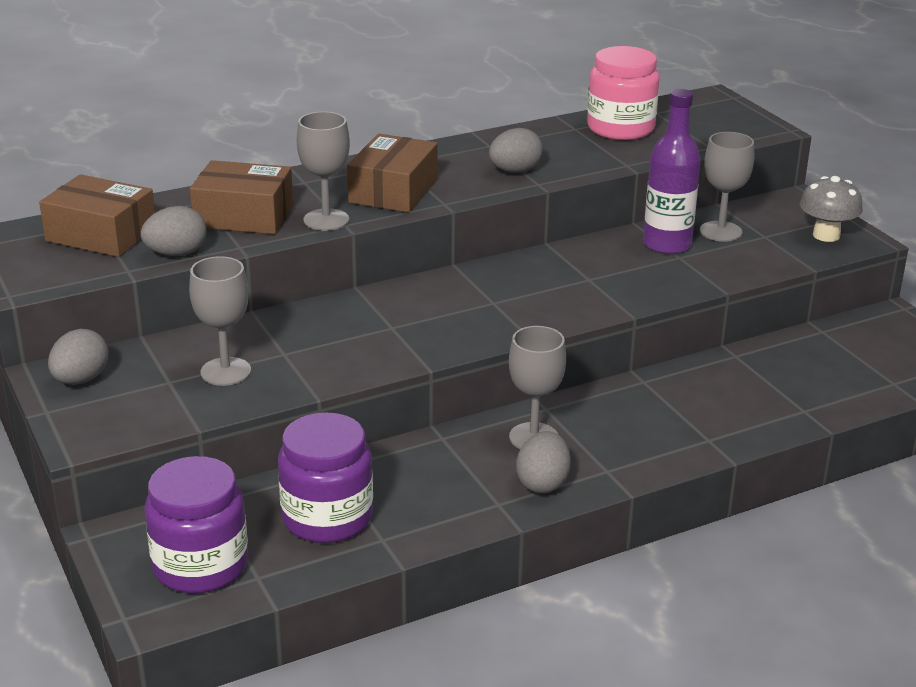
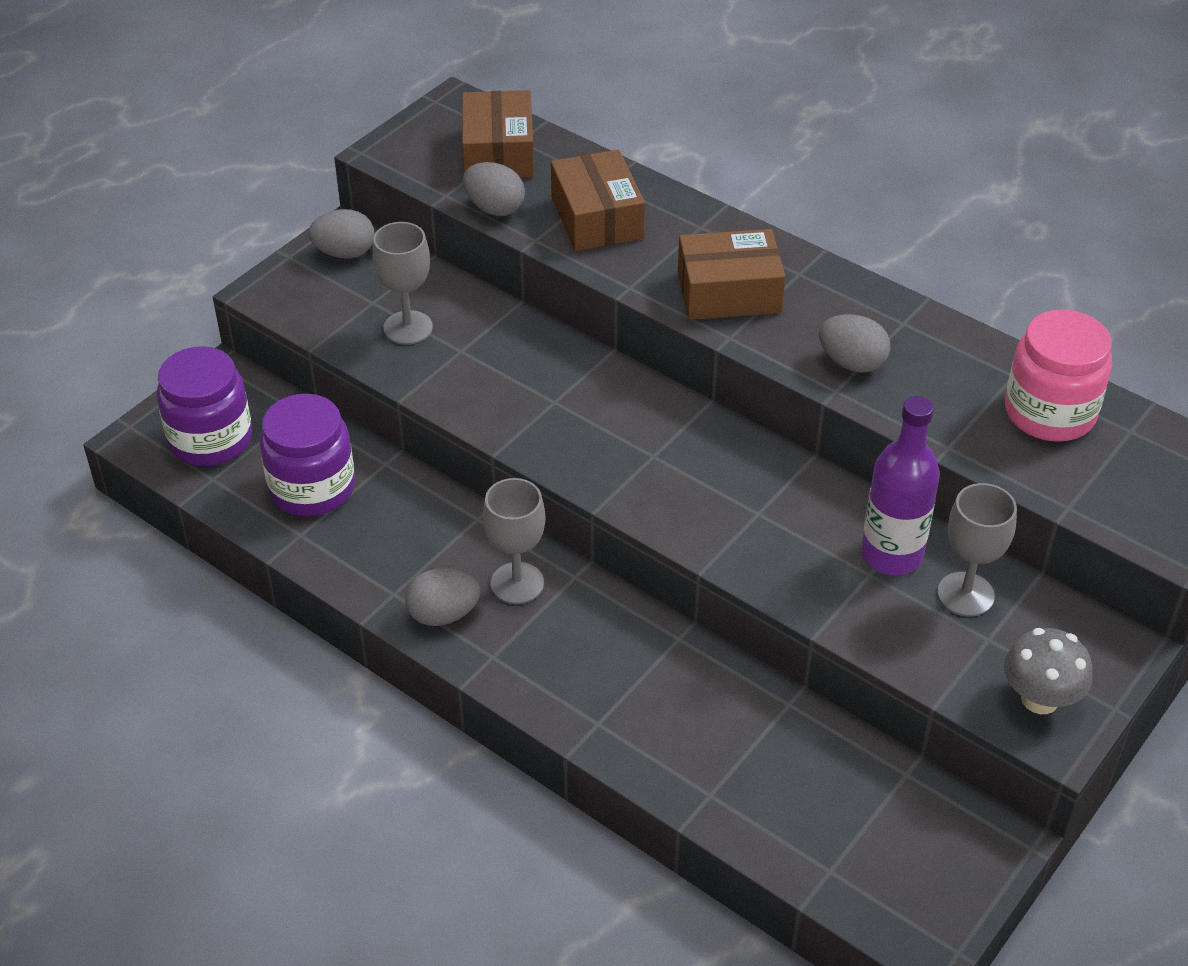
camera: 65 degrees right, 15 degrees up
(326, 220) = (629, 271): grey goblet -> none

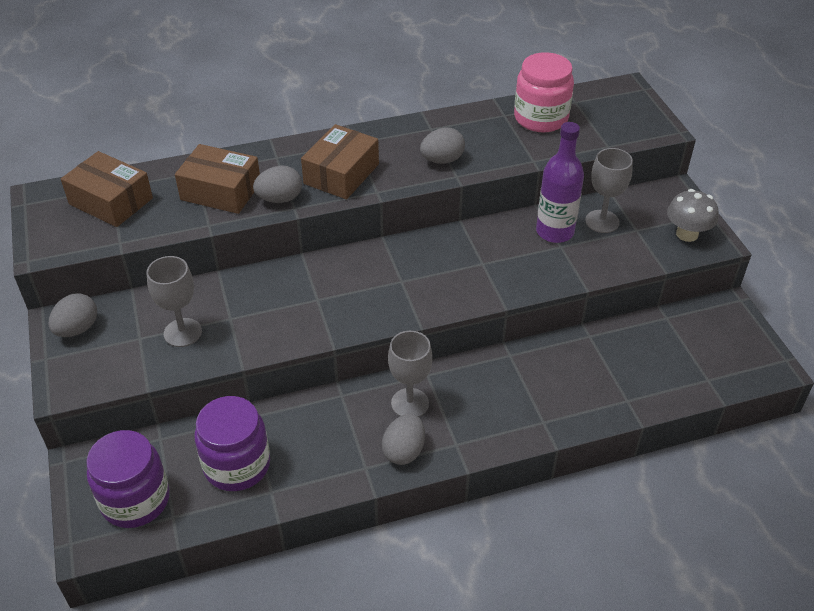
camera: 55 degrees left, 0 degrees up
(494, 208) = (160, 228): grey egg -> grey egg (280, 199)

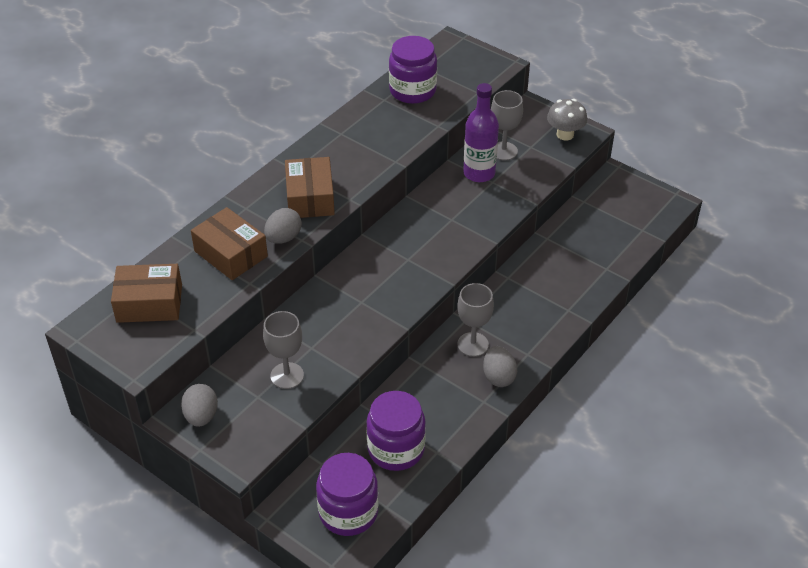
camera: 35 degrees left, 0 degrees up
(221, 191) = (231, 254): brown box -> brown box turned 60 degrees clockwise
(442, 160) = (373, 154): grey egg -> none
(541, 118) = (412, 91): pink jar -> purple jar

